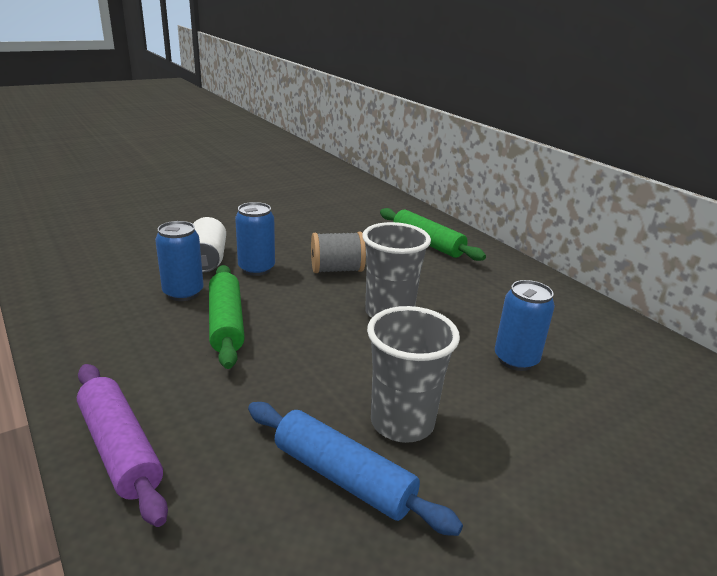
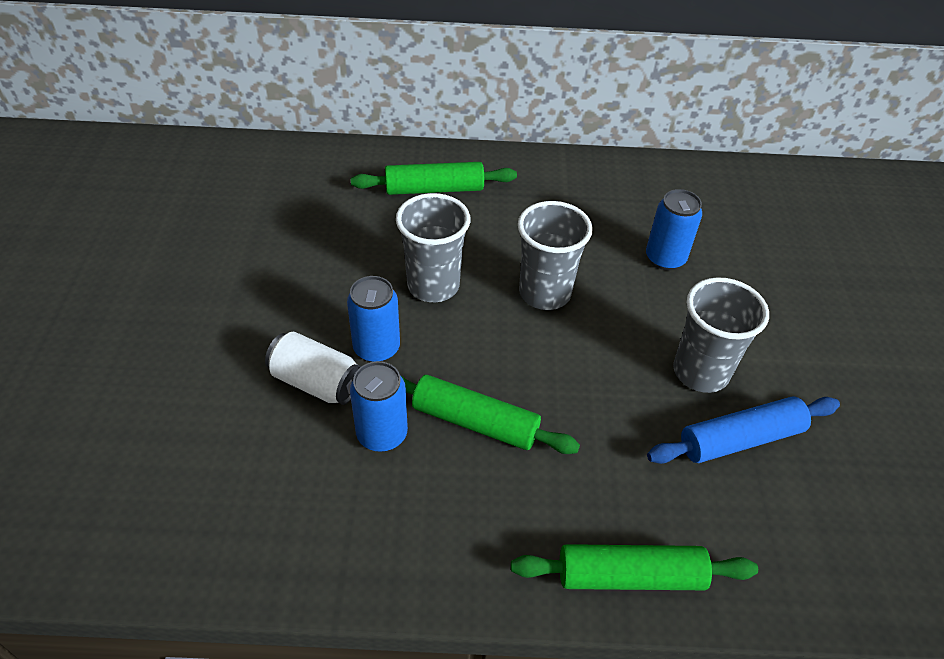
camera: 55 degrees left, 20 degrees up
(120, 449) = (630, 576): purple rolling pin -> green rolling pin
(337, 270) = (433, 286): grey spool -> grey cup

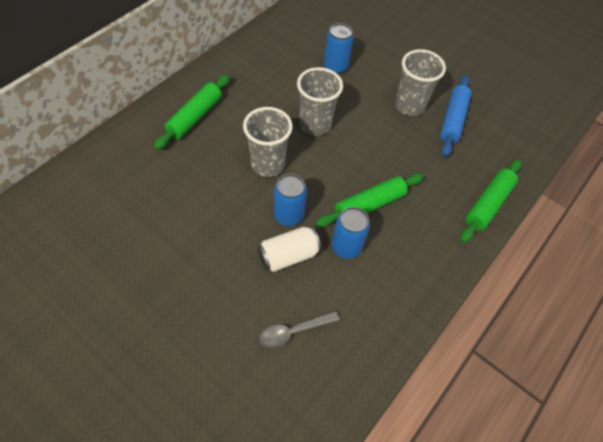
camera: 55 degrees left, 10 degrees up
(208, 450) = (293, 331): none -> grey spoon

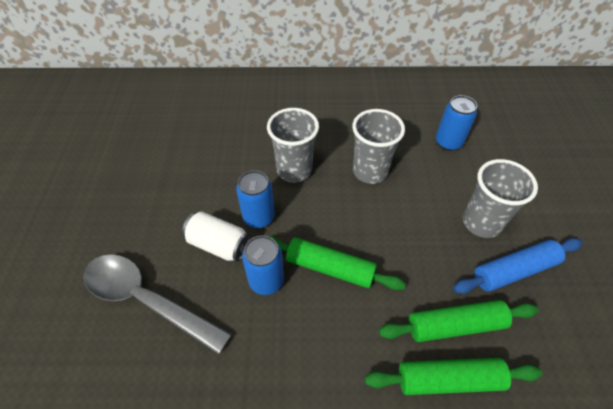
camera: 55 degrees right, 5 degrees down
(195, 117) = (290, 102): green rolling pin -> green rolling pin (455, 325)
(293, 331) = (147, 300): grey spoon -> grey spoon, size x1.89

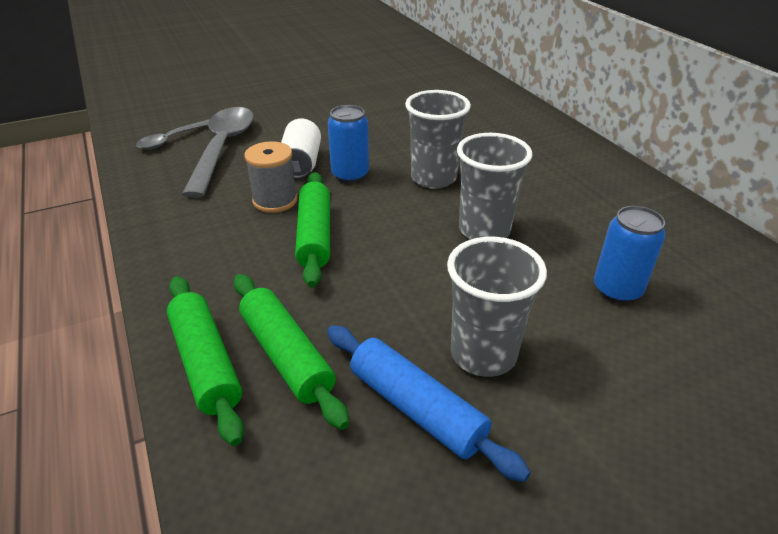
camera: 65 degrees right, 15 degrees down
(90, 345) = (171, 139): none -> grey spoon
(266, 281) = (275, 200): blue can -> grey spool

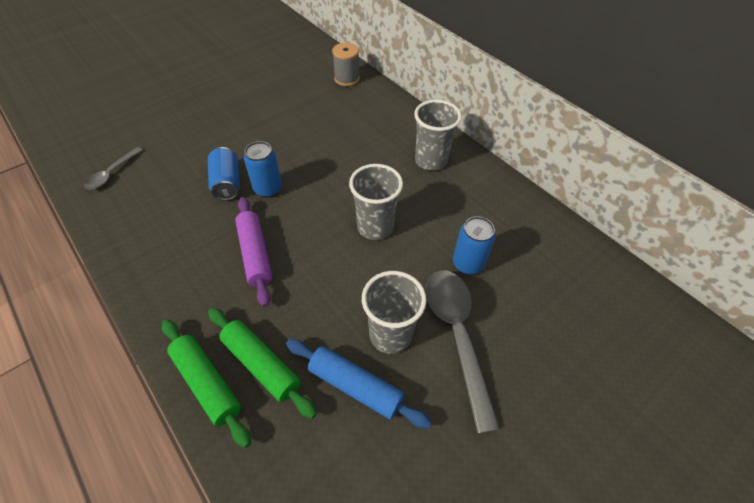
camera: 15 degrees left, 15 degrees up
(223, 148) = (159, 176): grey spoon -> grey spoon (457, 335)
(275, 200) = (216, 225): grey spool -> grey spool (346, 79)
(301, 164) = (227, 183): white can -> blue can
(315, 236) = (255, 254): green rolling pin -> purple rolling pin
(433, 178) = (331, 182): grey cup -> grey cup (431, 161)

